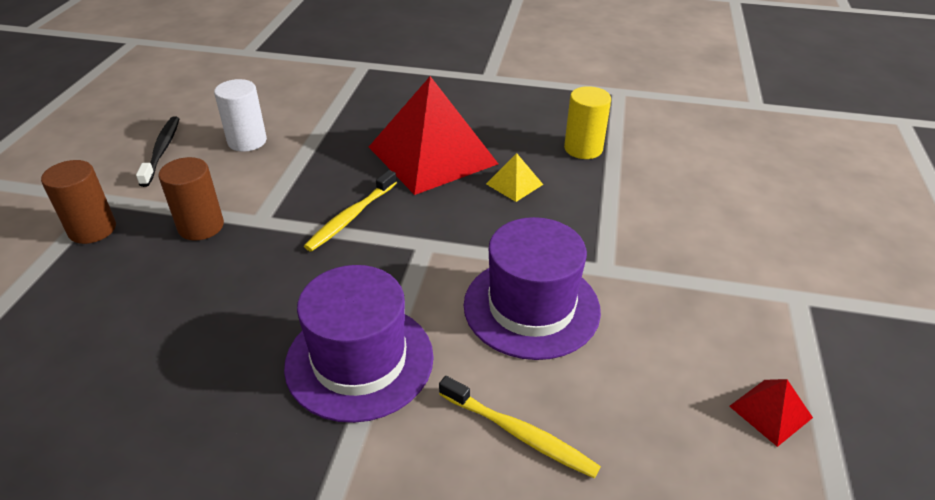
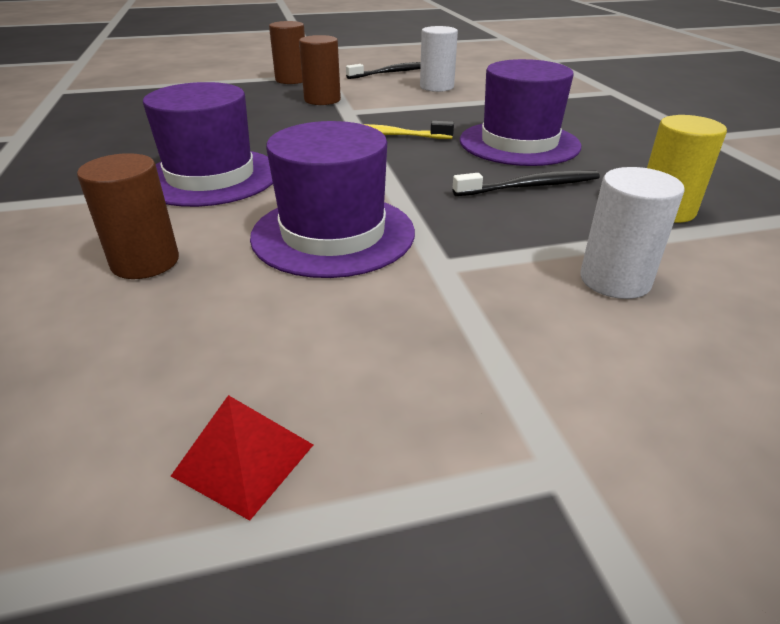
camera: 65 degrees right, 5 degrees down
(432, 155) = (519, 143): red pyramid -> purple hat
(514, 184) = (530, 186): yellow pyramid -> black toothbrush
(519, 434) = (145, 262): yellow toothbrush -> brown cylinder
(653, 207) = (615, 280): none -> white cylinder

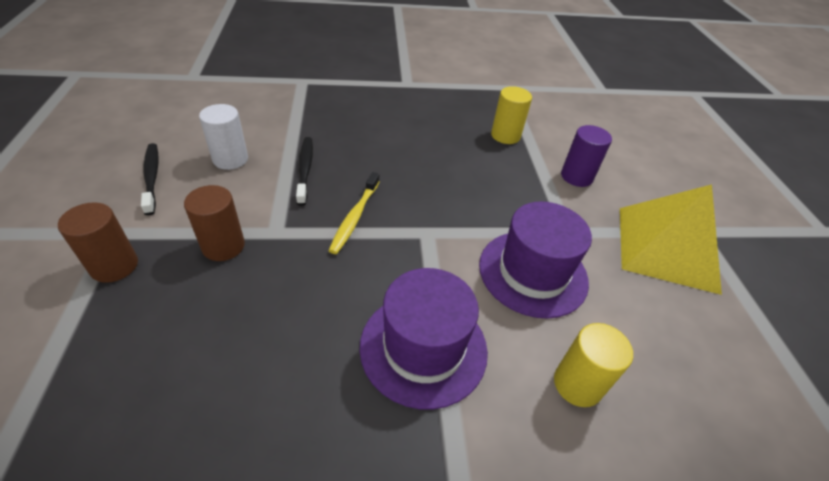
camera: 85 degrees left, 10 degrees up
(145, 262) = (577, 384): brown cylinder -> yellow cylinder
(244, 460) = (730, 324): red pyramid -> none
(458, 388) = (666, 248): none -> yellow pyramid
(519, 143) = (395, 154): purple hat -> none
(530, 186) = (470, 171): black toothbrush -> black toothbrush (305, 169)
(615, 280) = (576, 177): white cylinder -> purple cylinder

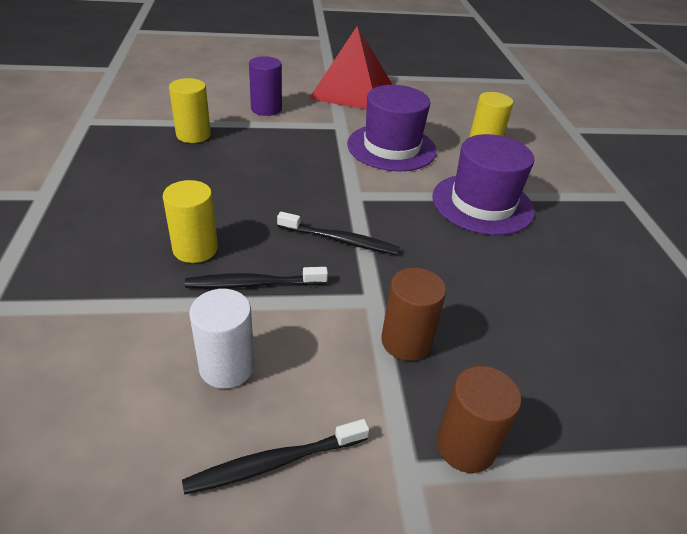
camera: 90 degrees left, 5 degrees down
(347, 143) = (195, 249): none -> yellow cylinder
(354, 217) = (340, 240): yellow toothbrush -> black toothbrush
(666, 248) = (351, 91): yellow pyramid -> red pyramid

